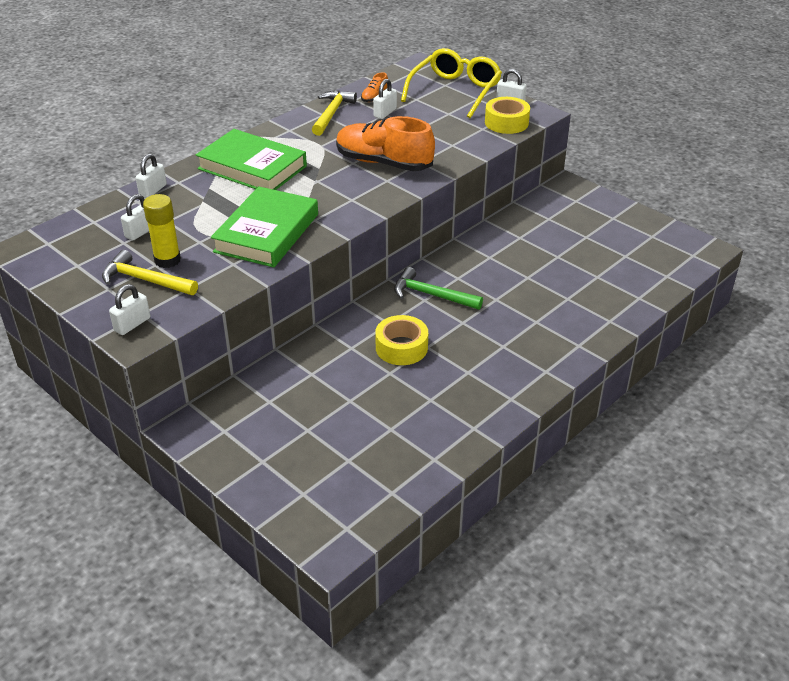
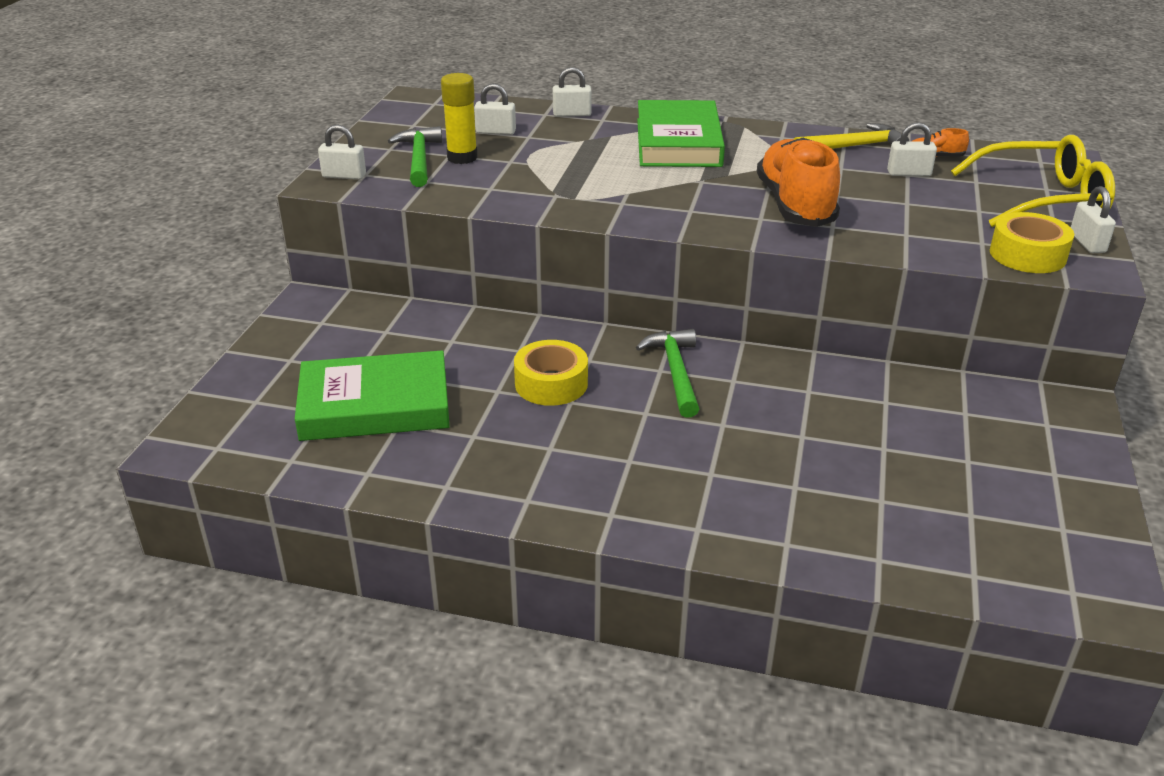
camera: 60 degrees right, 5 degrees down
(145, 280) = (419, 159): yellow hammer -> green hammer
(267, 233) = (565, 187): green book -> green book (375, 405)

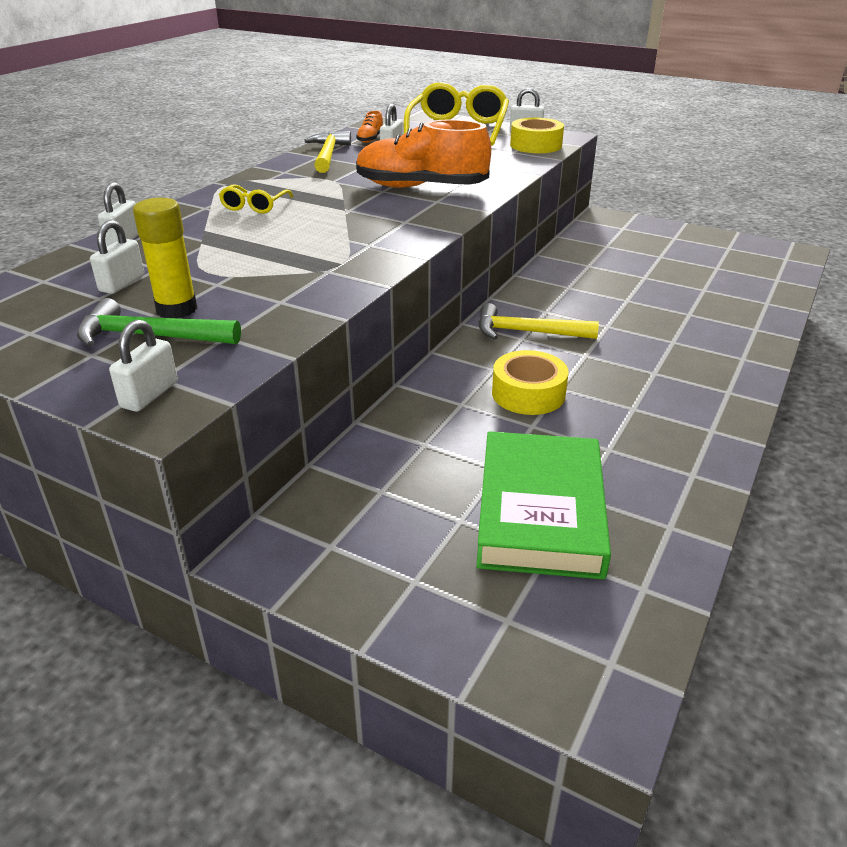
camera: 75 degrees left, 0 degrees up
(675, 372) = (527, 332): green hammer -> yellow hammer
(678, 142) = (254, 206): green book -> yellow glasses

